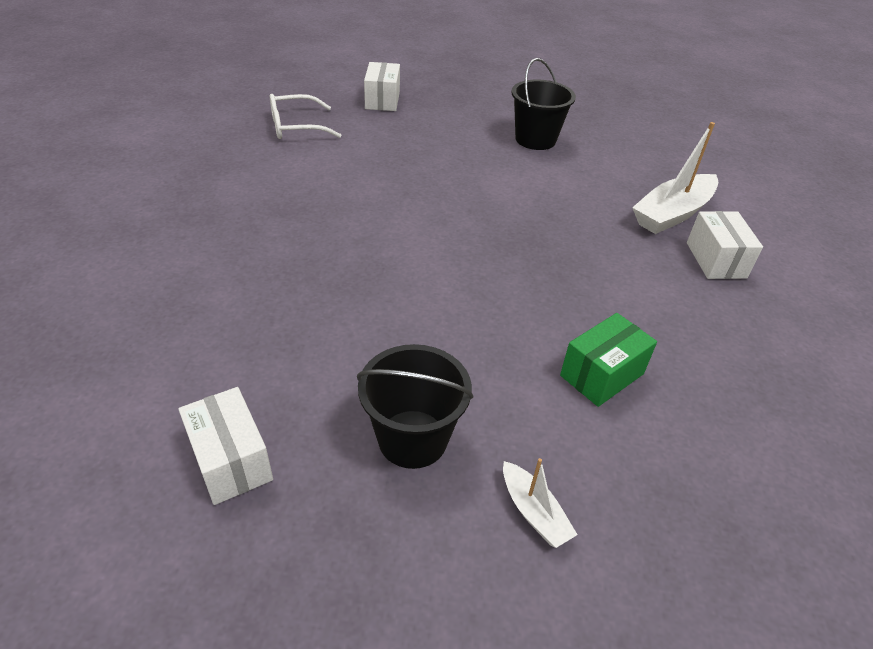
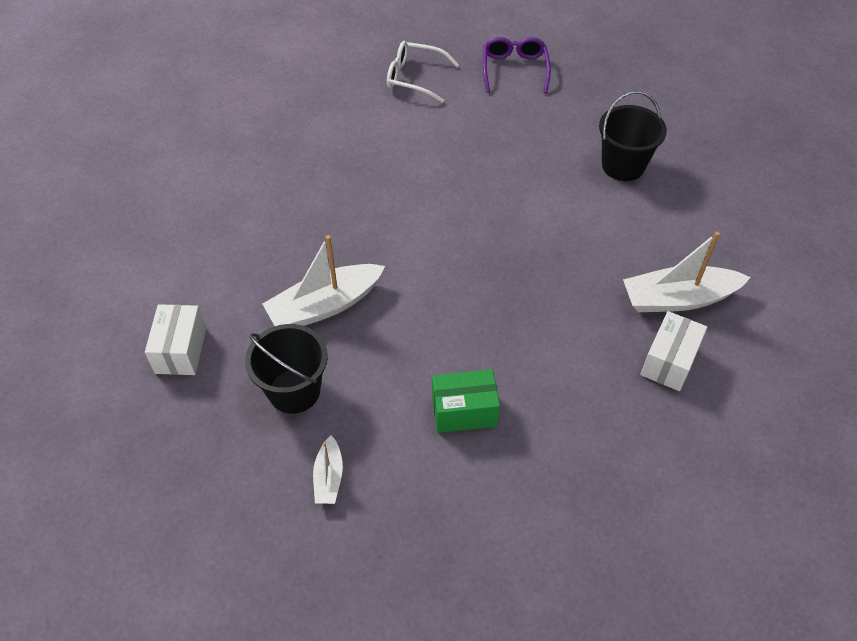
camera: 35 degrees right, 10 degrees up
(373, 339) = (325, 306): none -> white boat
(382, 100) = (514, 69): white box -> purple glasses

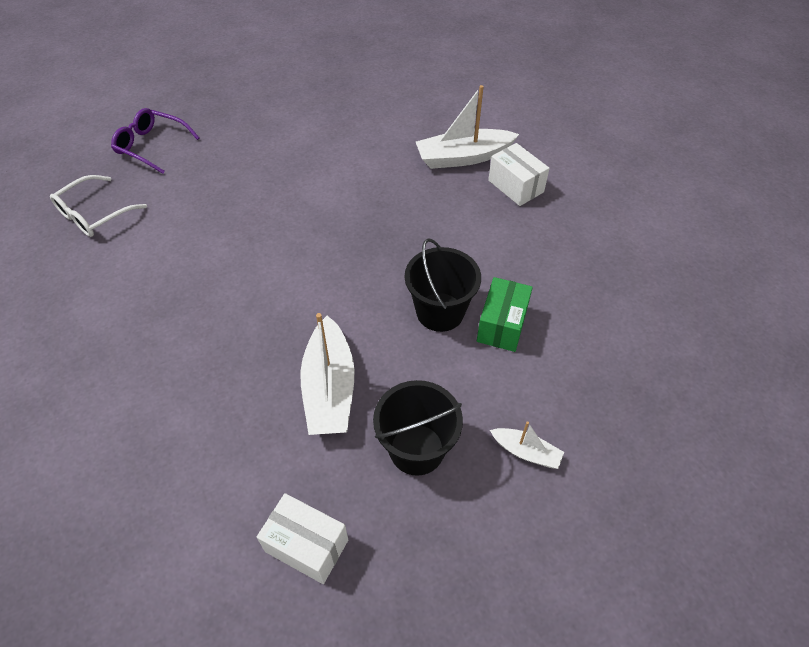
camera: 65 degrees left, 0 degrees up
(623, 166) = (316, 130): black bucket -> black bucket (440, 312)
(678, 299) = (463, 157): white boat -> white boat turned 60 degrees clockwise

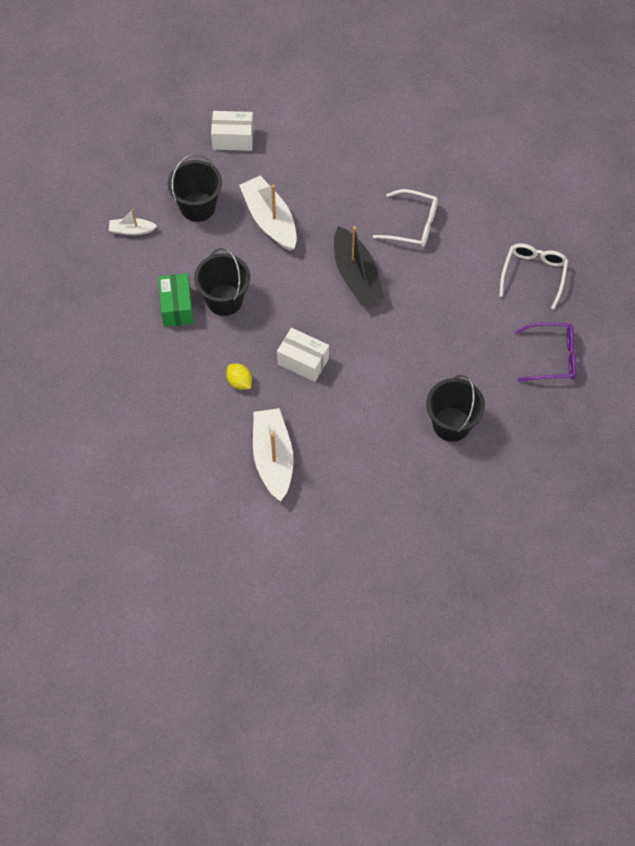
camera: 155 degrees right, 10 degrees up
(165, 312) = (413, 224): none -> white glasses
(273, 281) = (356, 275): none -> black boat
(285, 130) = (451, 424): none -> black bucket
(463, 157) = (273, 458): white boat -> white boat turned 60 degrees counterclockwise
(464, 226) = (239, 382): none -> yellow lemon
(515, 186) = (213, 442): white box -> white box (303, 361)

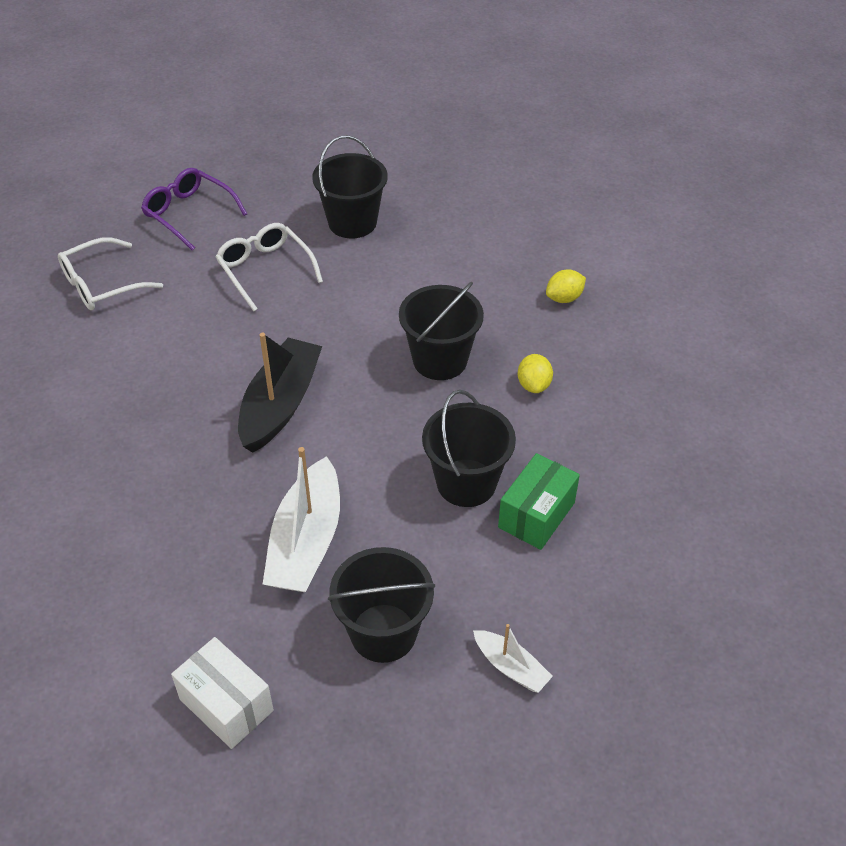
camera: 140 degrees left, 15 degrees down
(273, 458) = (564, 298): white boat -> yellow lemon
(303, 361) = (440, 360): white box -> black bucket
(413, 224) = (148, 414): white glasses -> white glasses (265, 270)

